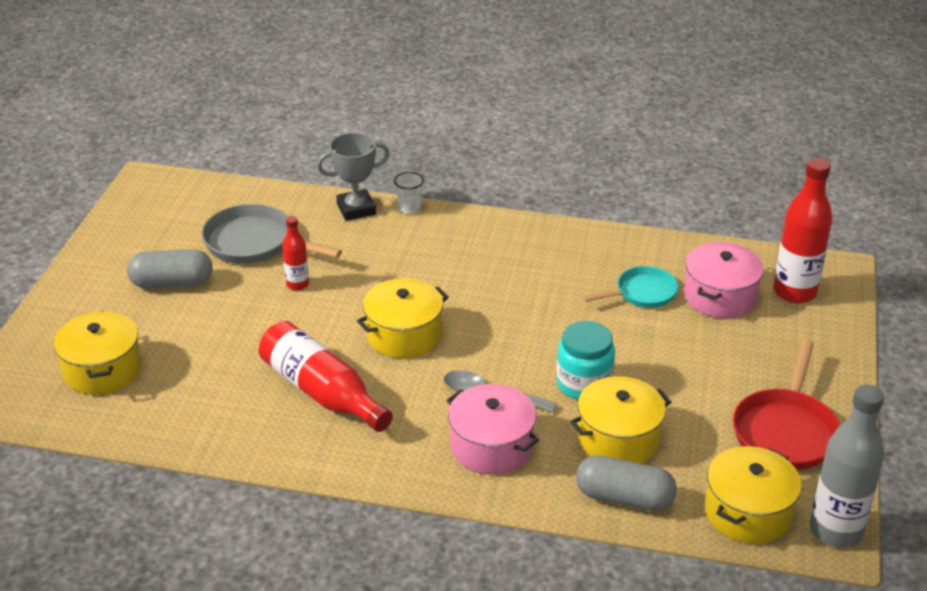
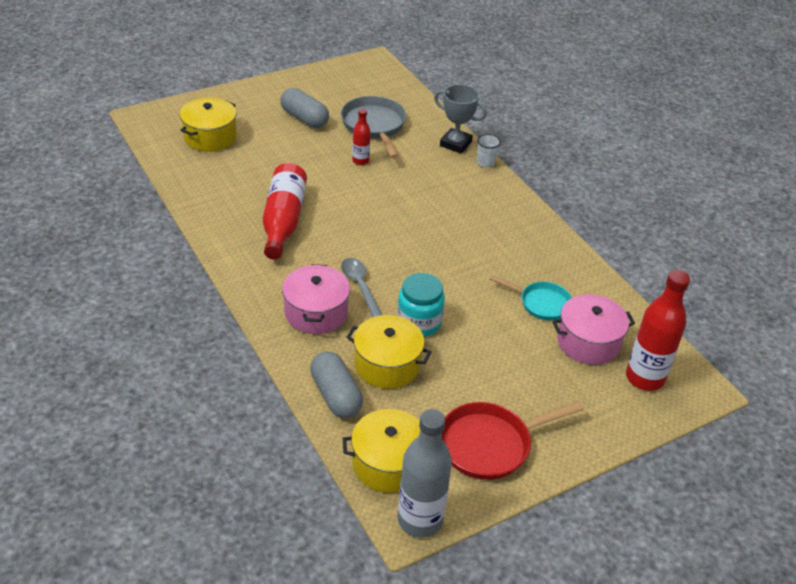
camera: 45 degrees right, 5 degrees up
(404, 335) = (369, 224): yellow pot -> none

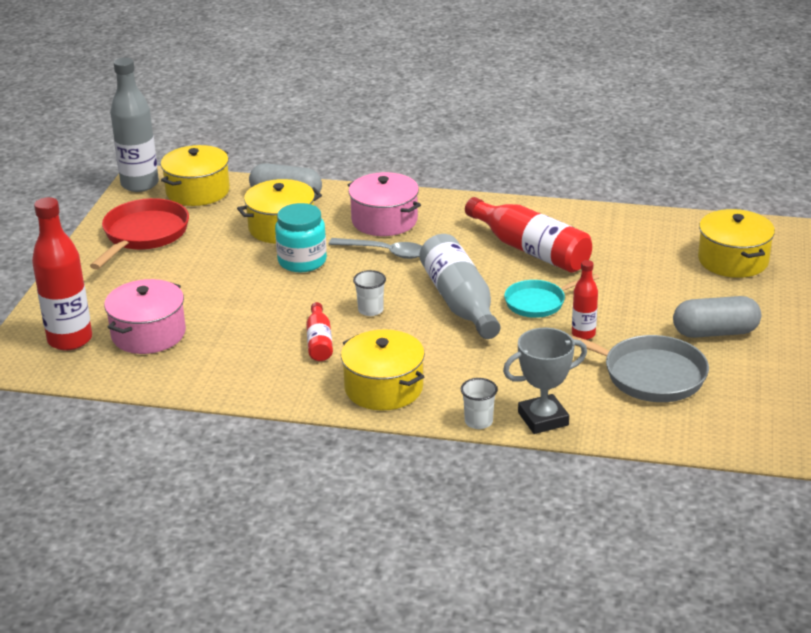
camera: 135 degrees right, 10 degrees down
(382, 222) = (459, 302): none -> grey bottle
(436, 255) = (370, 310): none -> white cup
(495, 258) = (319, 341): none -> red bottle
(502, 208) = (383, 388): none -> yellow pot
(541, 303) = (226, 335): turquoise pan -> turquoise pan (538, 302)

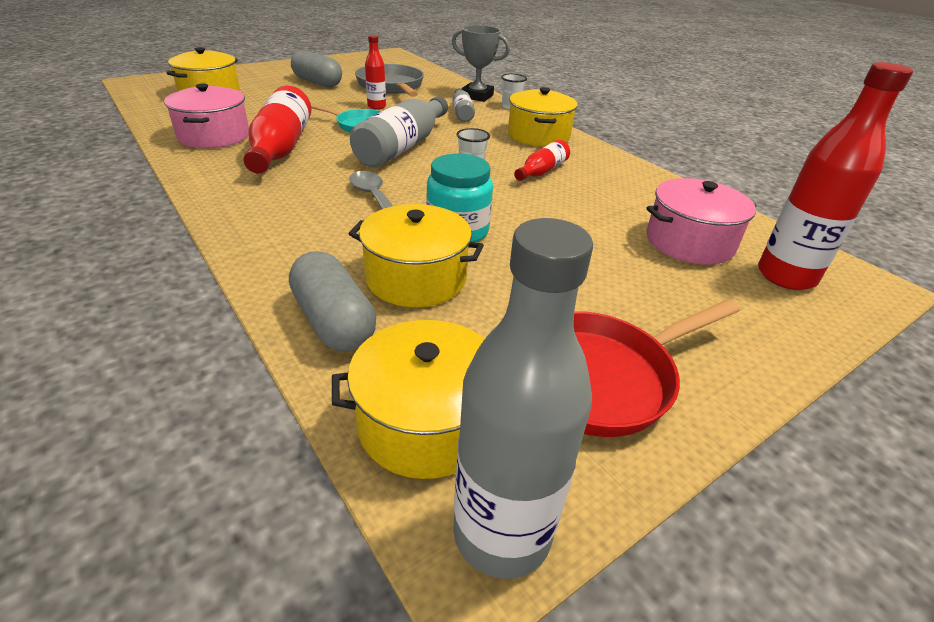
camera: 140 degrees left, 5 degrees up
(384, 220) = (312, 225): pink pot -> pink pot (214, 136)
(502, 377) = (462, 112): none -> grey bottle

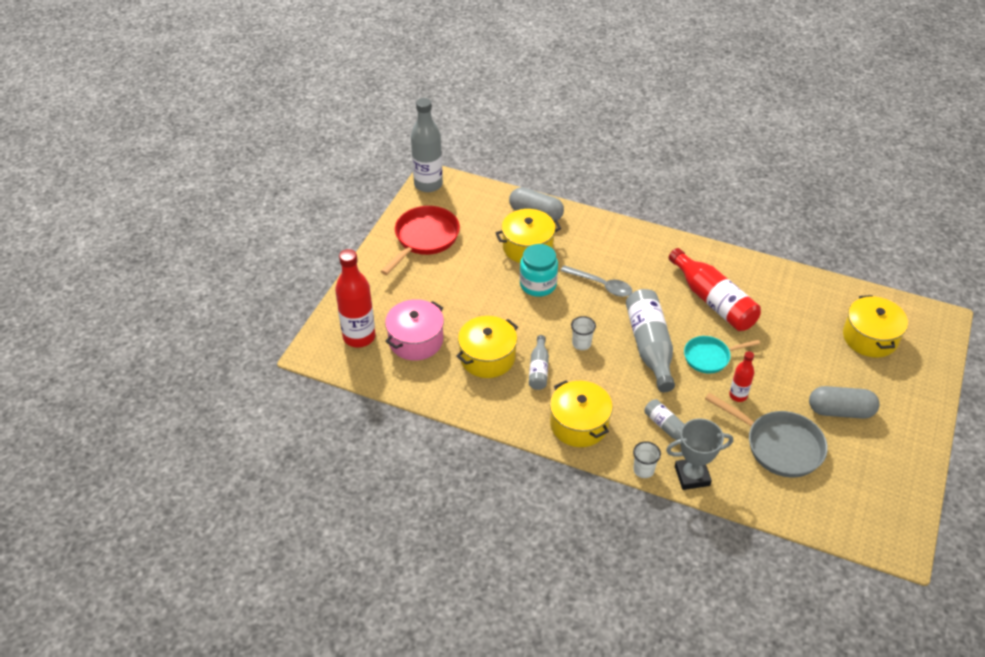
camera: 150 degrees right, 10 degrees up
(214, 136) = (767, 289): pink pot -> none
(426, 422) = (470, 198): yellow pot -> yellow pot (487, 357)
(542, 171) = (539, 369): red bottle -> grey bottle

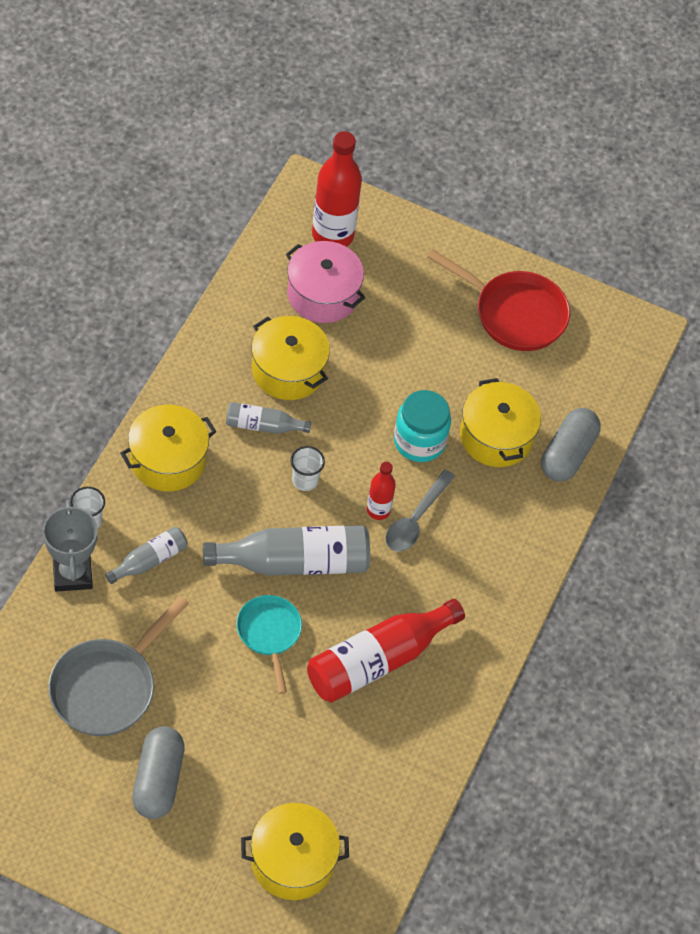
camera: 85 degrees right, 10 degrees up
(428, 184) = (631, 324): grey bottle -> none
(738, 395) = (197, 655): red bottle -> red bottle (378, 510)

